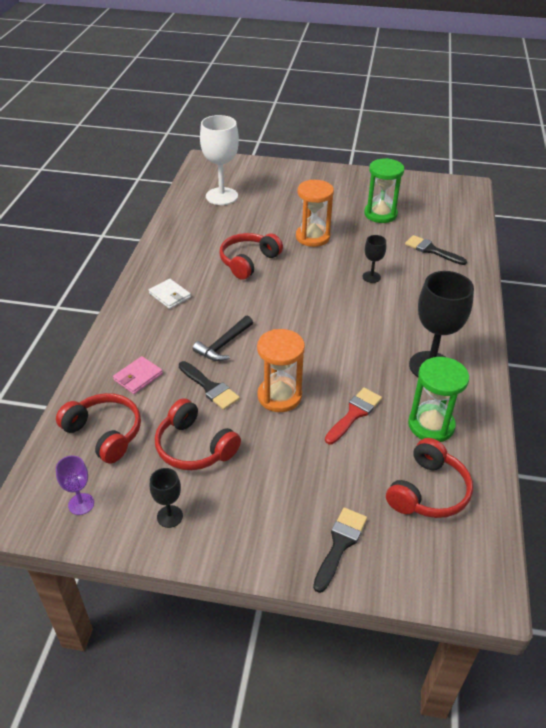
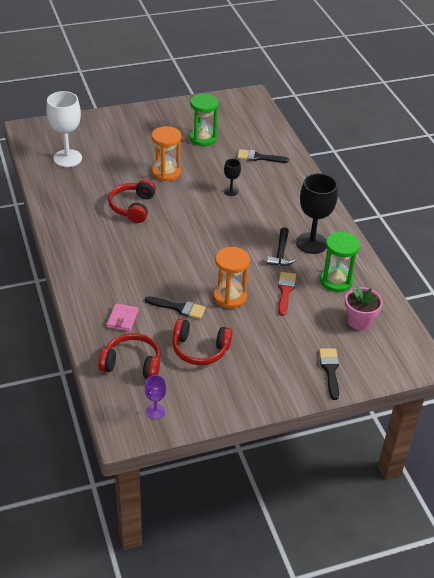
camera: 30 degrees left, 0 degrees up
(170, 295) = (94, 253): white wallet -> none
(170, 516) = (218, 395): black goblet -> none
(223, 344) = (164, 275): black hammer -> black hammer (281, 253)
(428, 491) = (359, 321): red headphones -> pink flower pot

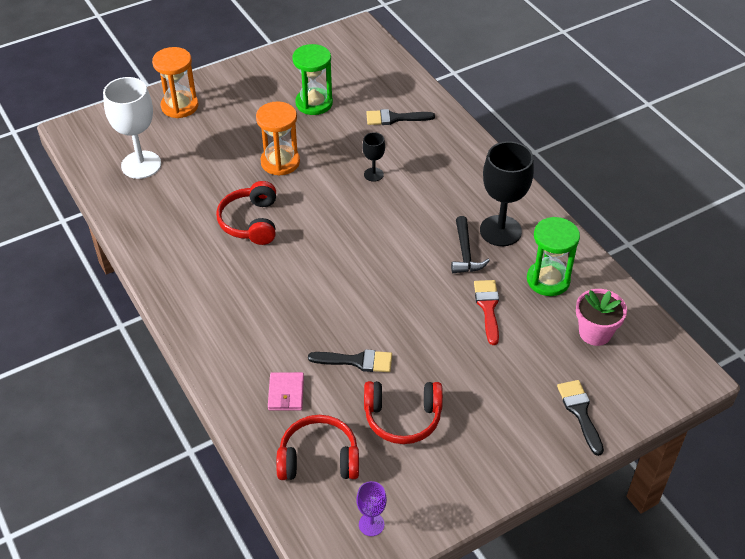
camera: 10 degrees left, 5 degrees up
(230, 297) = (418, 331): orange hourglass -> orange hourglass (179, 106)

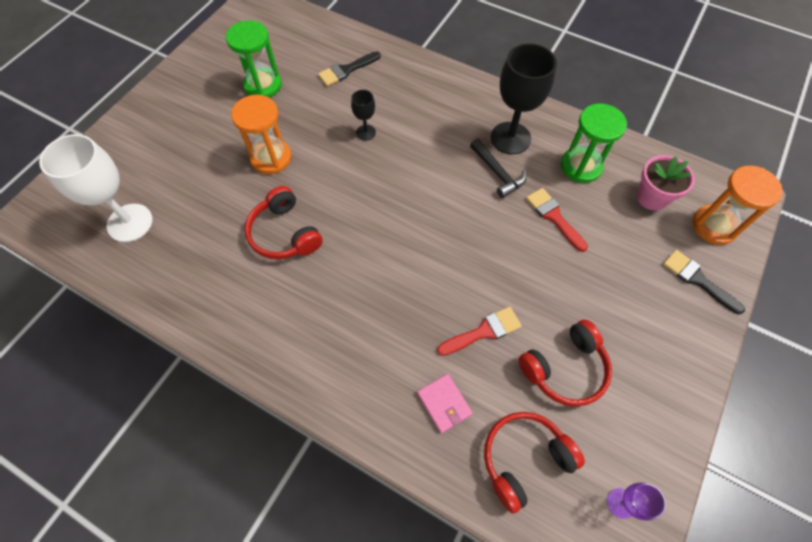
camera: 30 degrees left, 15 degrees up
(179, 106) = (130, 142): orange hourglass -> orange hourglass (714, 226)
(356, 361) = (483, 331): black brush -> red brush

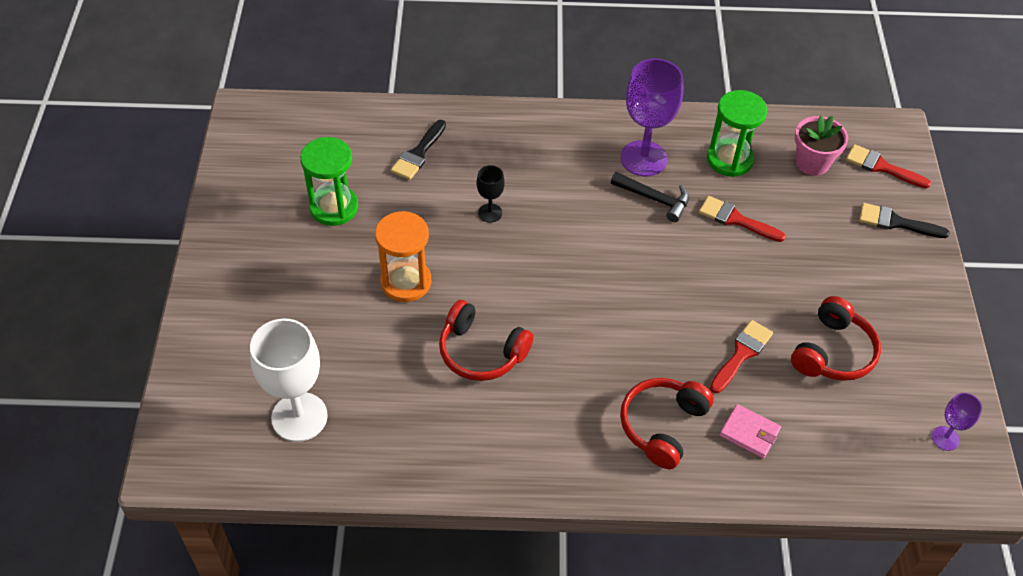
camera: 30 degrees left, 10 degrees down
(510, 138) = (643, 158): black goblet -> purple goblet
(524, 459) = (847, 444): red headphones -> red headphones (662, 426)
(714, 226) = (881, 167): orange hourglass -> red brush

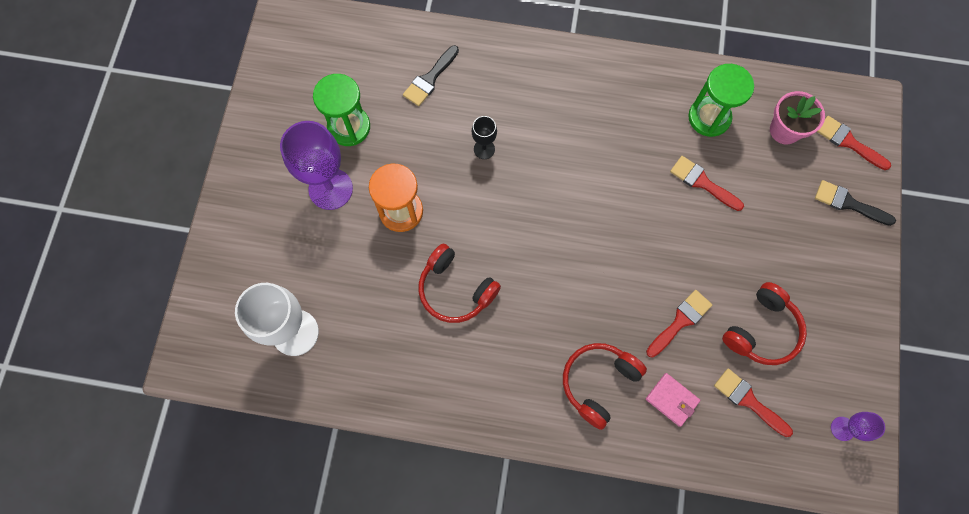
camera: 10 degrees right, 20 degrees up
(643, 158) = (630, 107): purple goblet -> purple goblet (330, 189)
(654, 199) = (633, 152): black hammer -> none
(835, 423) = (748, 400): none -> red brush

